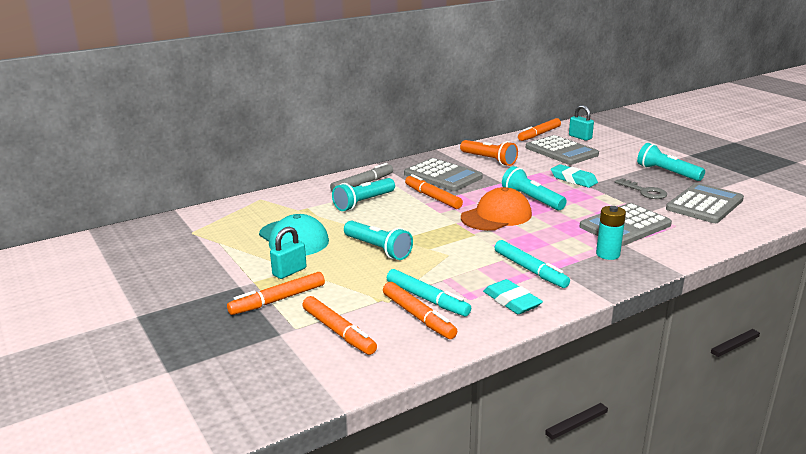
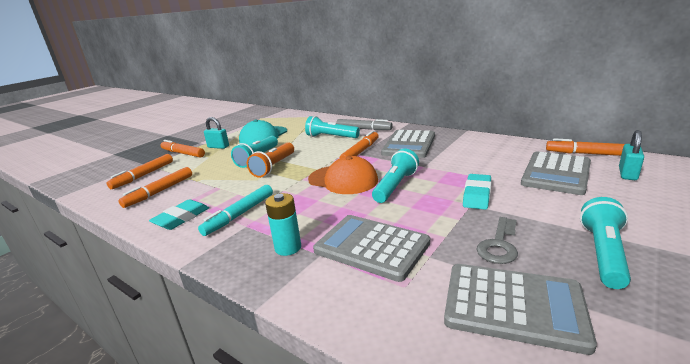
camera: 70 degrees right, 0 degrees up
(427, 299) = (184, 189): turquoise marker -> none
(489, 160) = (472, 150): orange flashlight -> orange flashlight (274, 167)

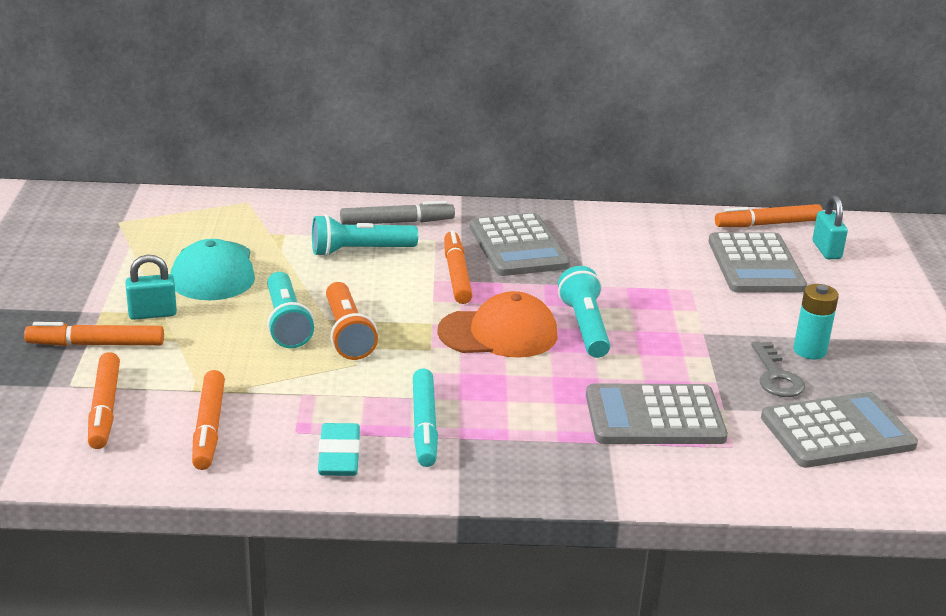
camera: 40 degrees left, 5 degrees up
(288, 248) = (560, 447): turquoise battery -> turquoise battery (809, 351)
(477, 195) = (697, 318): turquoise eraser -> none
(603, 253) = (868, 359): turquoise flashlight -> none

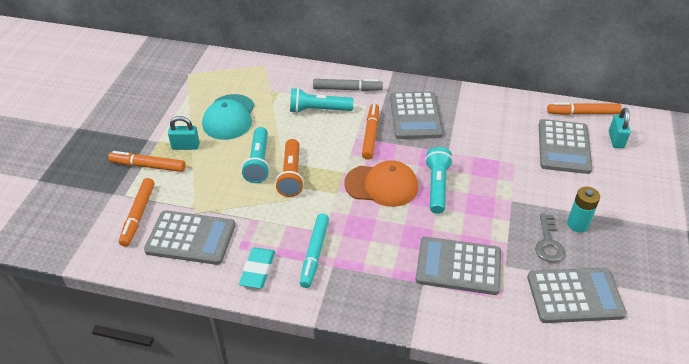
camera: 15 degrees right, 15 degrees up
(209, 428) = (191, 238): orange marker -> grey calculator

